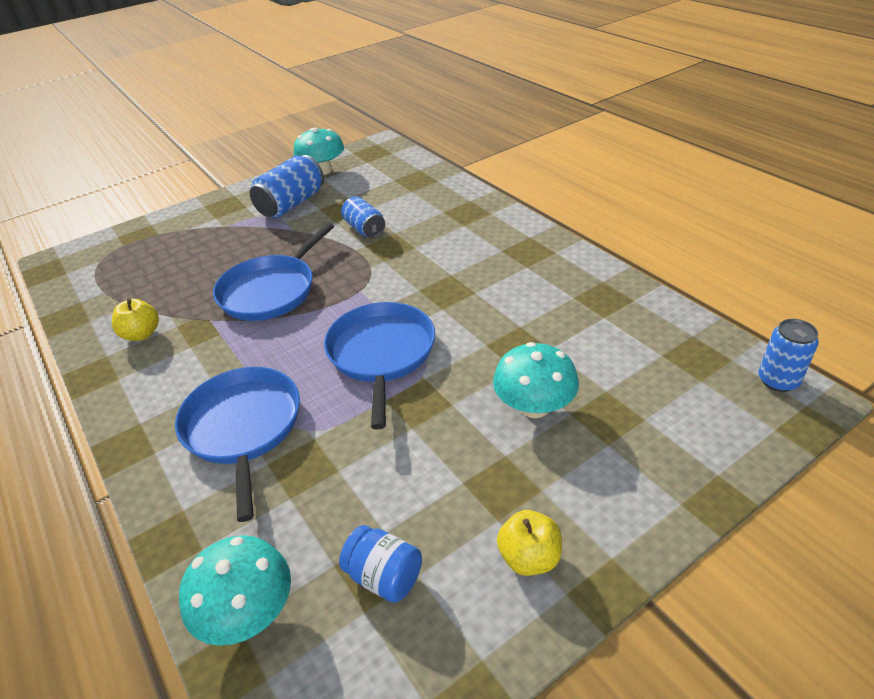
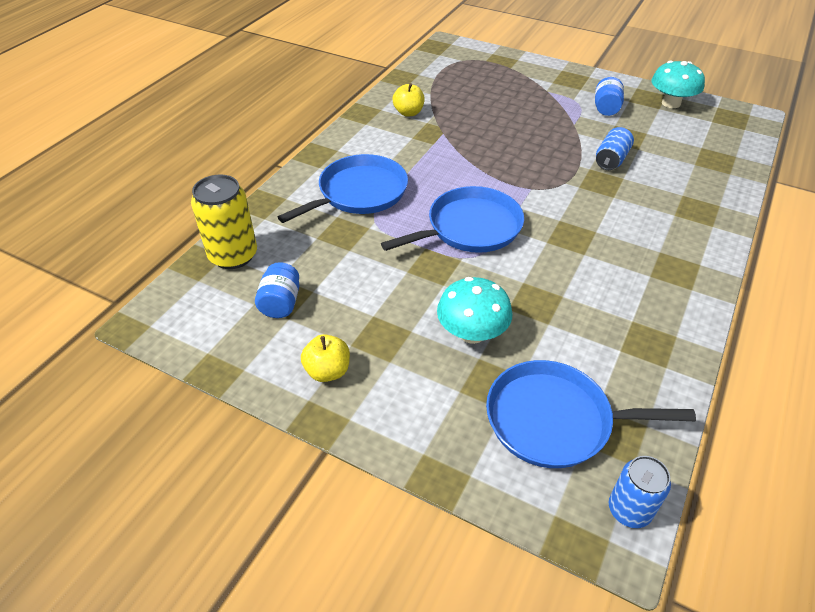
camera: 60 degrees right, 5 degrees up
(248, 612) = (233, 255): turquoise mushroom -> yellow can
(271, 291) = (494, 146): blue pan -> blue pan (555, 420)
(291, 204) = (606, 108): blue can -> blue jar

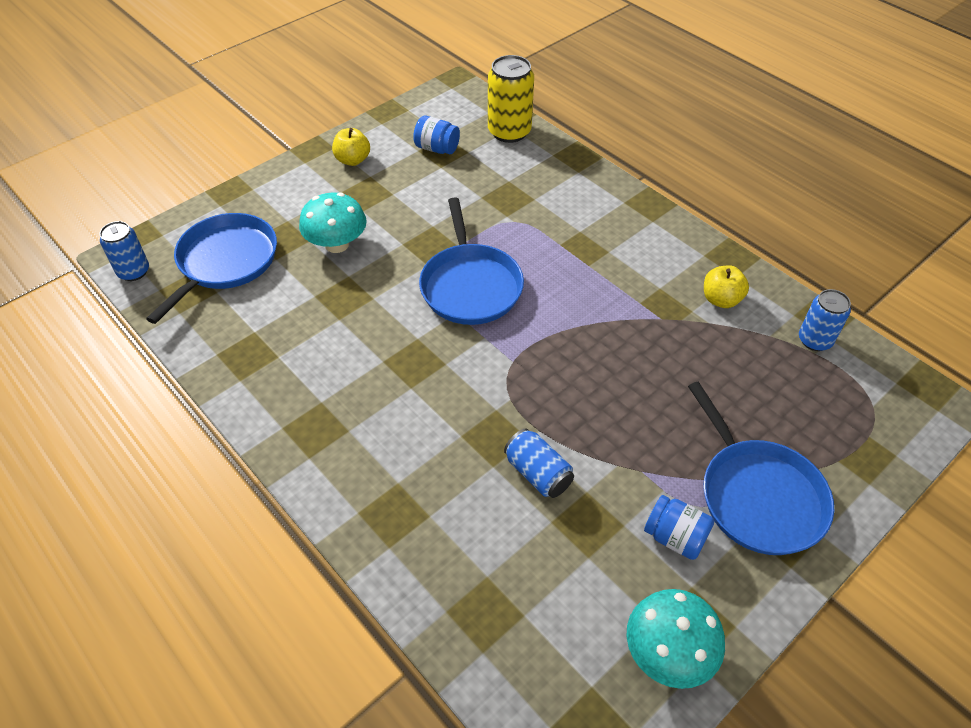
camera: 110 degrees right, 5 degrees up
(359, 193) = (565, 221): blue pan -> blue pan (758, 496)
(423, 79) = (814, 340): none -> blue can

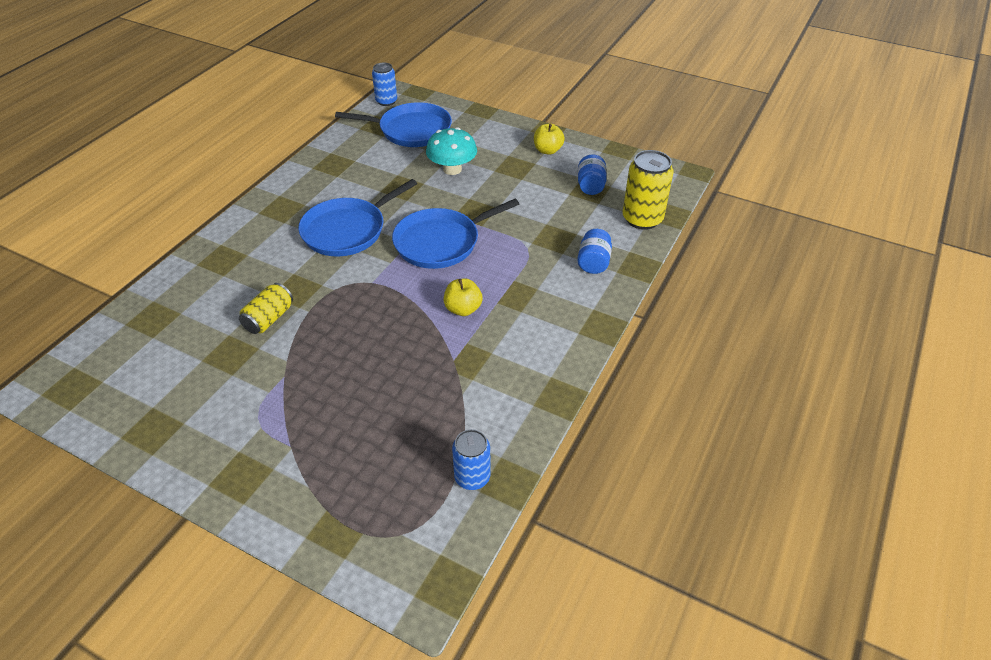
camera: 70 degrees right, 5 degrees down
(538, 473) = (269, 319): blue can -> yellow can
(668, 652) = (128, 417): turquoise mushroom -> none
(675, 537) = (226, 406): blue jar -> blue jar (593, 263)
(721, 299) = (496, 397): yellow apple -> yellow apple (463, 309)
(758, 496) = (275, 453): blue pan -> blue pan (347, 230)

